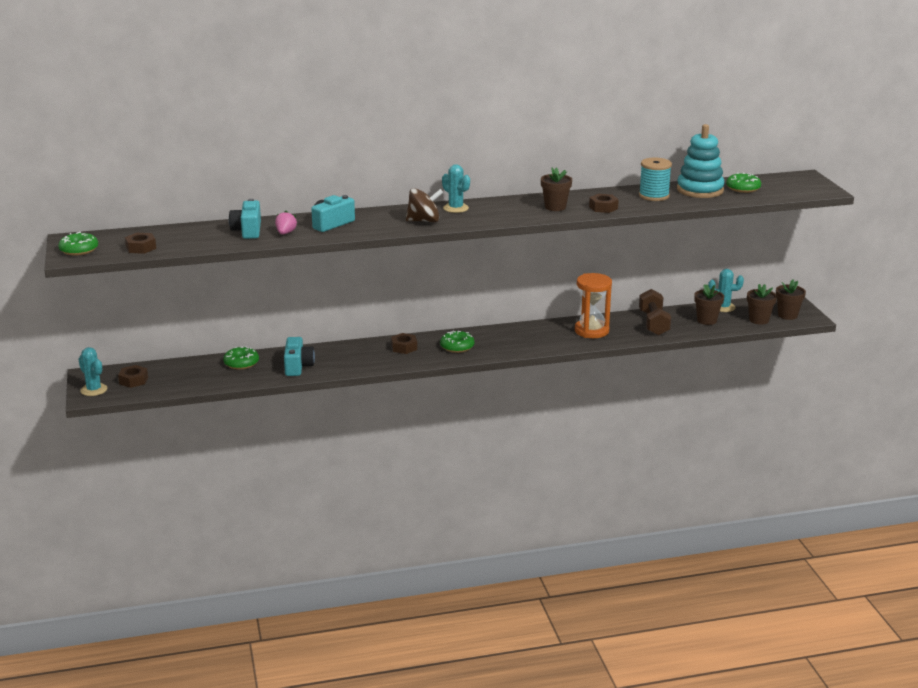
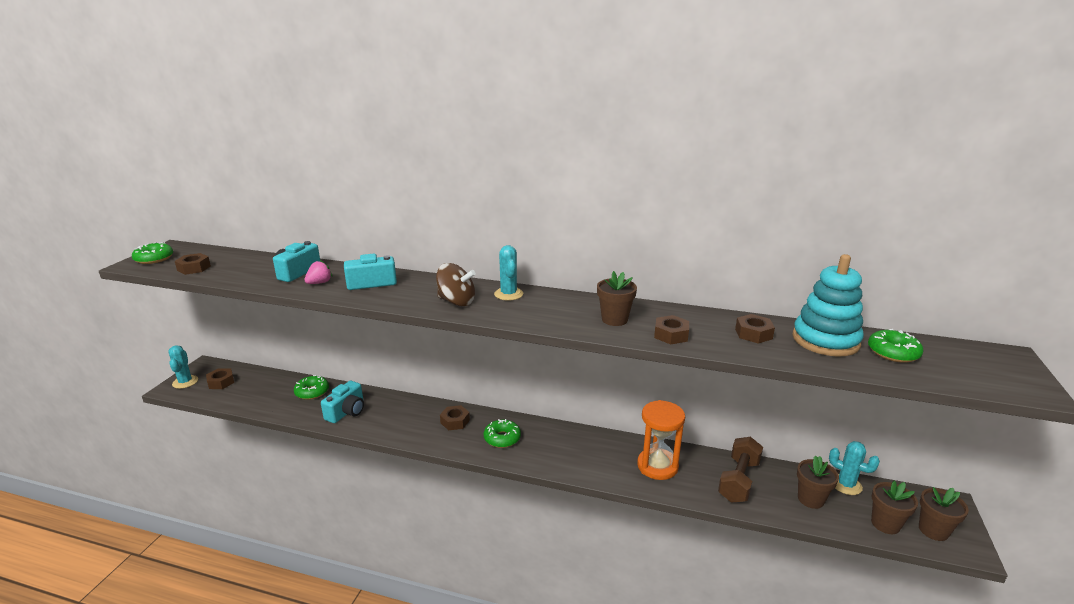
camera: 30 degrees right, 0 degrees up
(654, 196) = (753, 334): turquoise spool -> brown nut

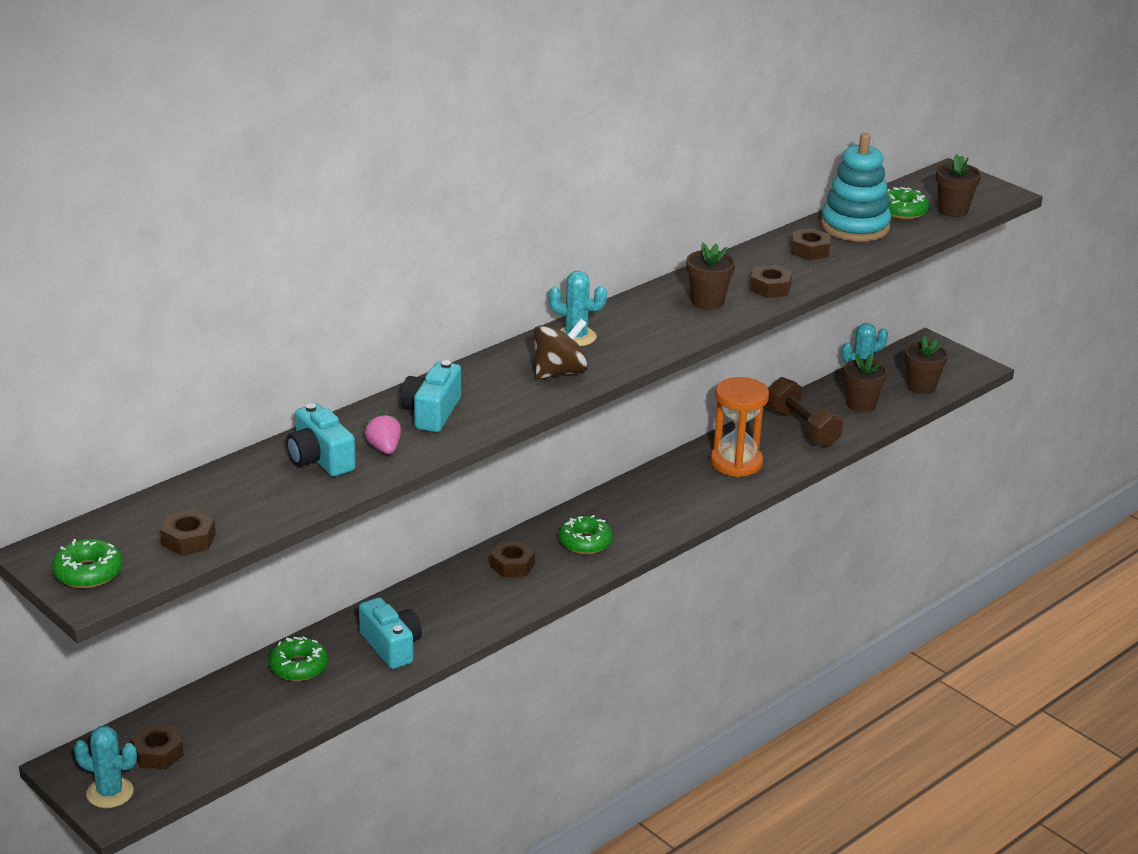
camera: 60 degrees left, 5 degrees up
(933, 530) = (947, 370): brown flower pot -> brown flower pot (953, 210)

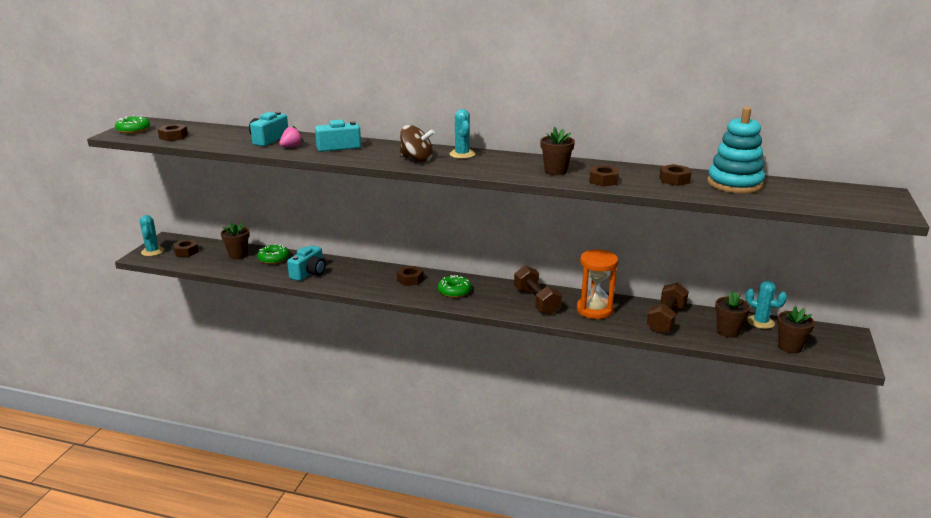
camera: 60 degrees right, 5 degrees down
(675, 493) = (536, 301): none -> brown dumbbell
(902, 211) = (789, 191): green donut -> none
(953, 210) = (828, 204): brown flower pot -> brown flower pot (238, 255)

